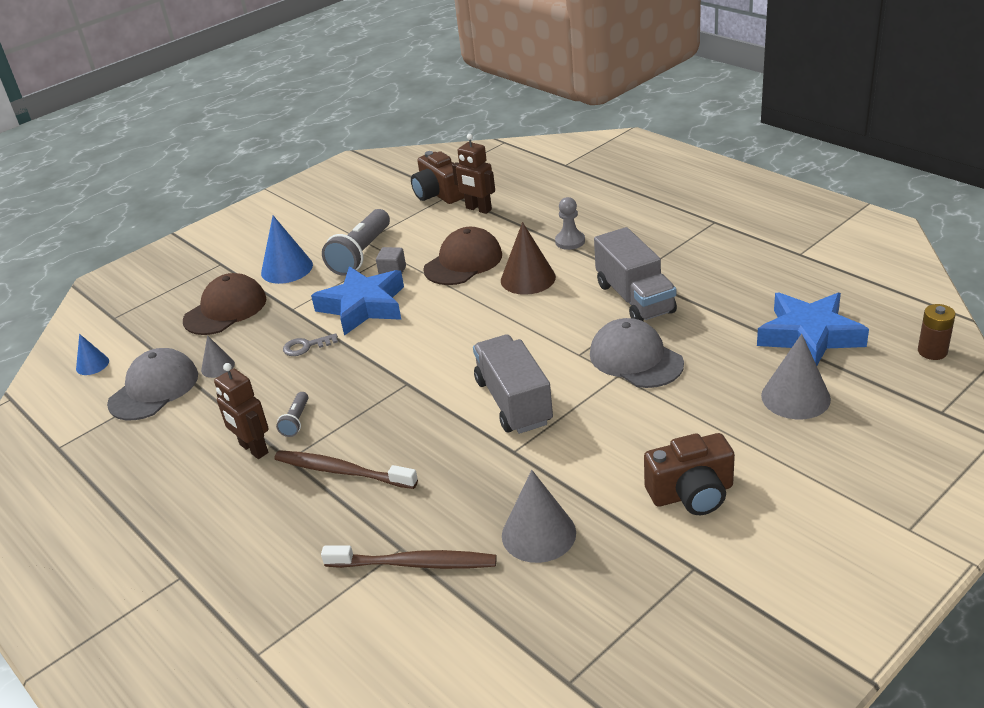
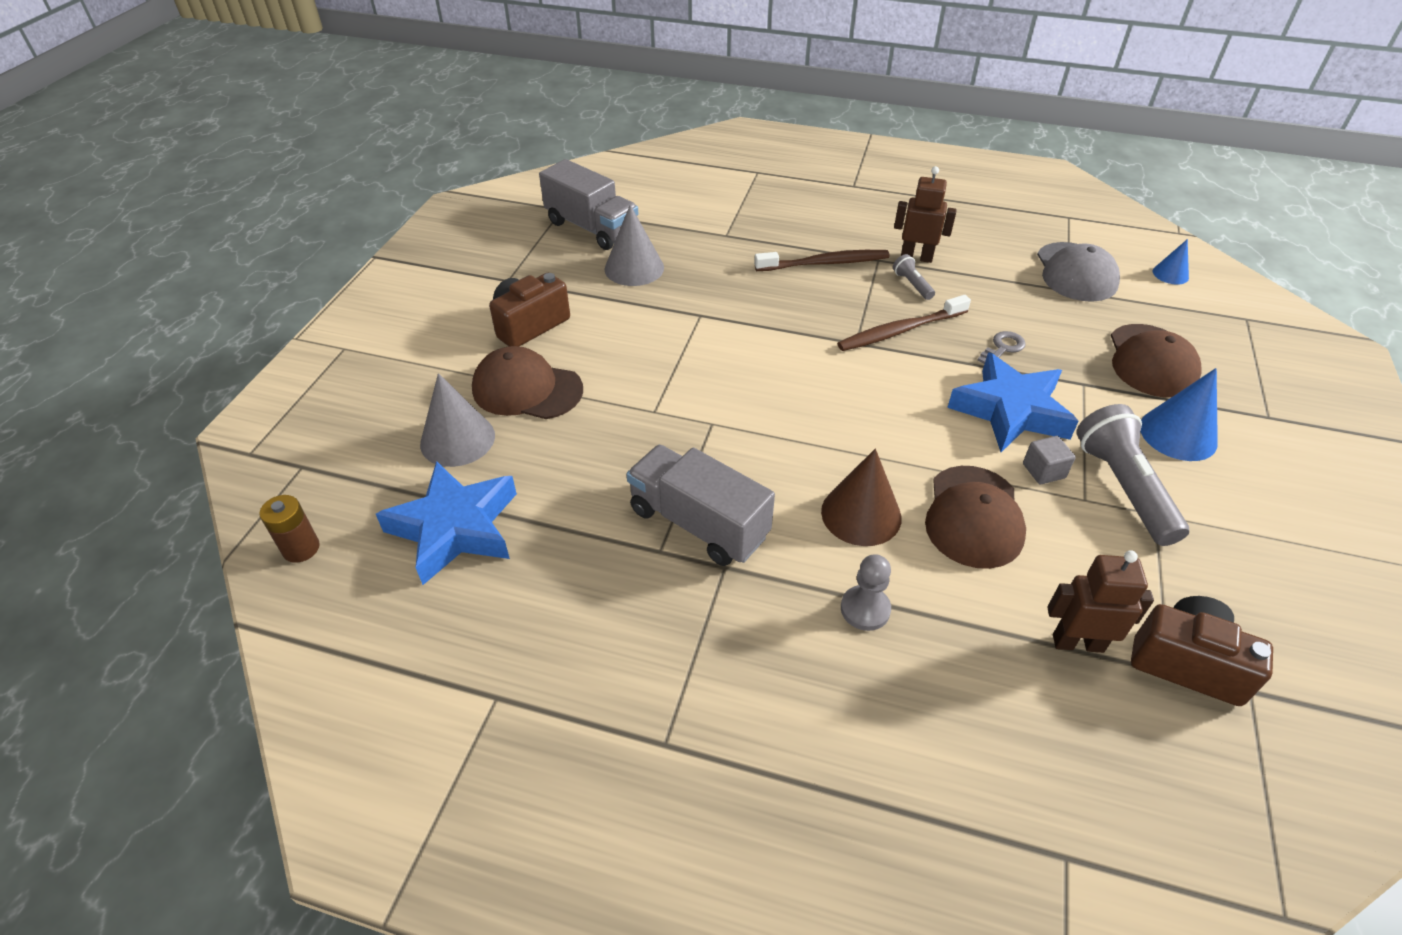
camera: 145 degrees right, 10 degrees up
(218, 367) = (1054, 305): grey cone -> none
(414, 564) = (707, 230): brown toothbrush -> brown toothbrush (900, 331)
(513, 402) = (737, 354): grey truck -> grey truck (592, 228)
(635, 359) = (646, 435): grey cap -> none
(719, 424) = (527, 389): none -> brown cap

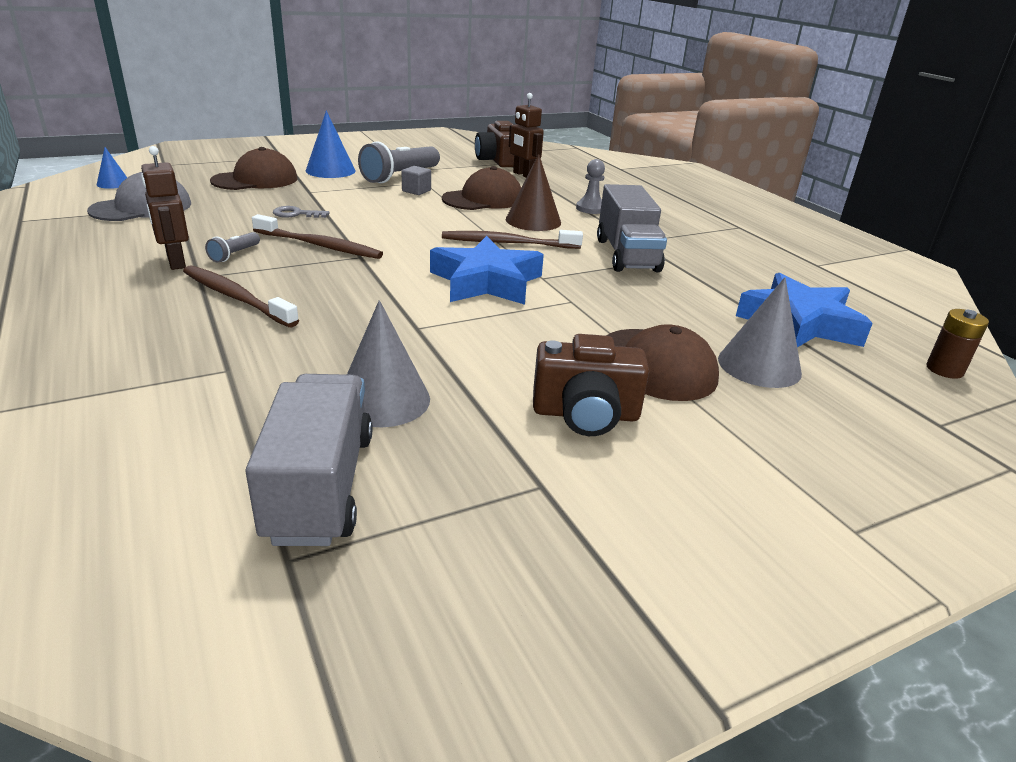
camera: 135 degrees left, 15 degrees down
(810, 449) = (507, 243): none -> brown toothbrush
(1010, 411) = (370, 203): blue star -> blue star (486, 281)

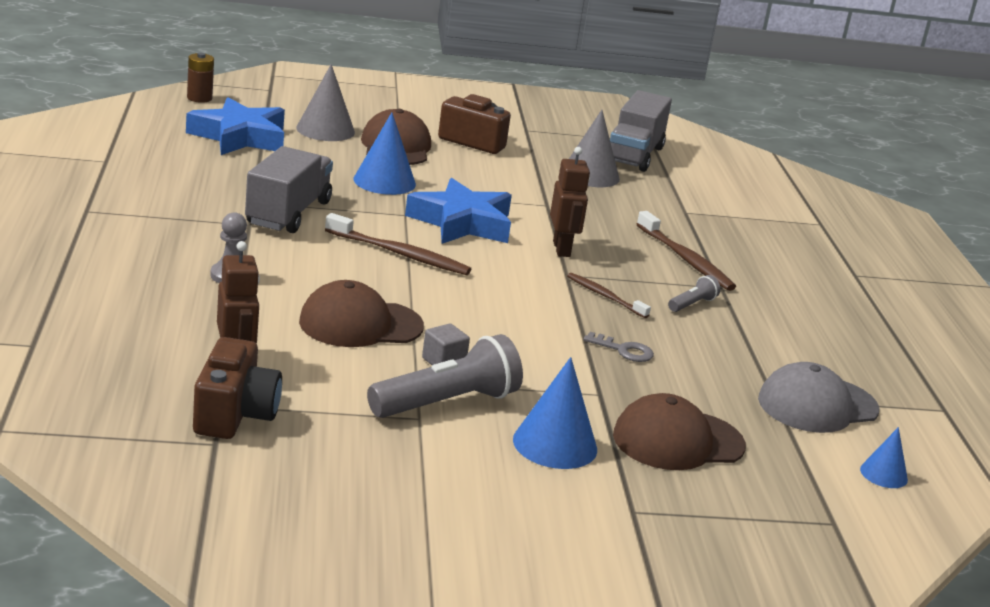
camera: 160 degrees left, 5 degrees down
(175, 262) = (747, 308): brown robot -> brown robot (562, 249)
(319, 246) = (605, 296): brown toothbrush -> brown toothbrush, size x0.63
(533, 221) = (334, 275): brown cone -> none
(603, 308) = (384, 181): none -> blue cone

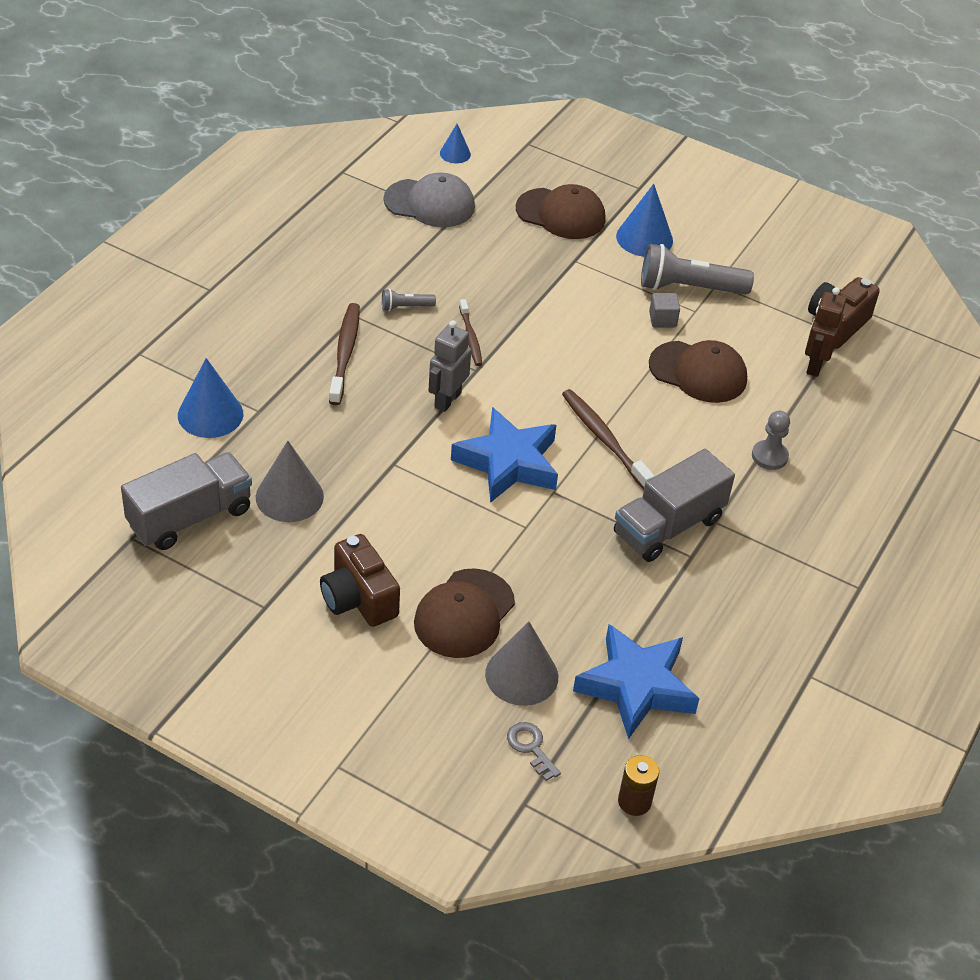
camera: 145 degrees left, 20 degrees up
(384, 181) = (531, 551): blue cone -> blue cone (210, 414)
(562, 249) = (447, 400): brown robot -> grey robot
(623, 350) = (516, 286): grey key -> grey key (531, 748)

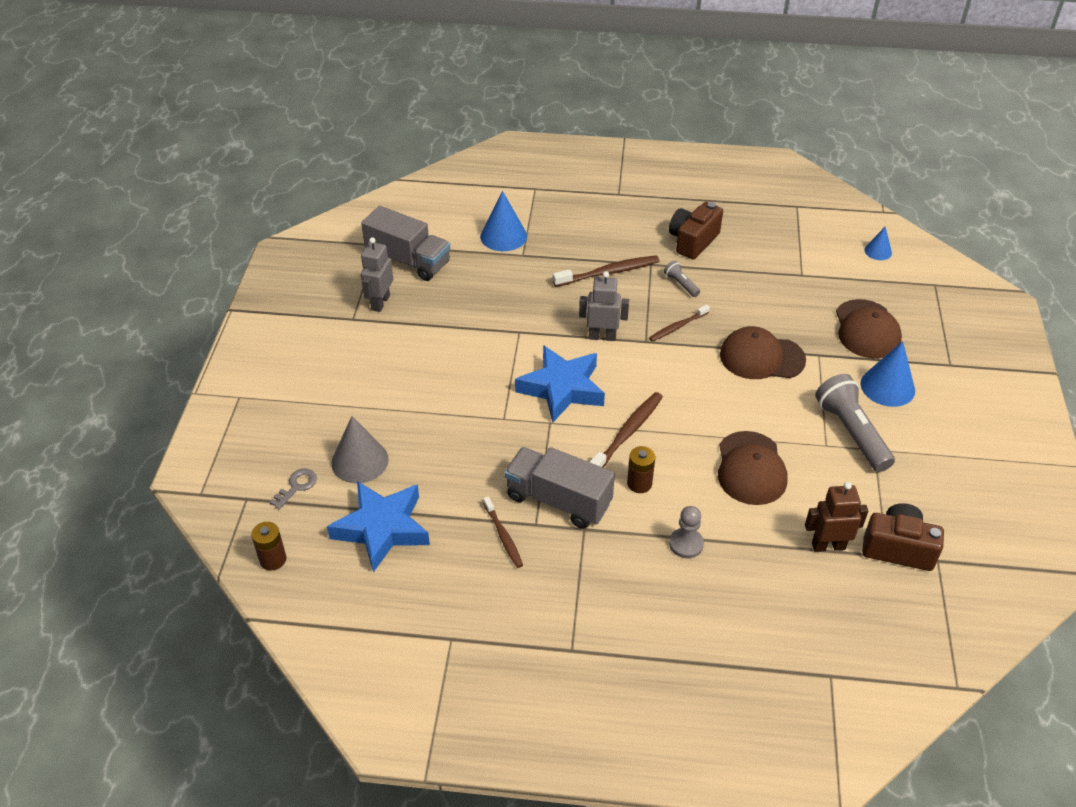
camera: 70 degrees right, 0 degrees up
(253, 570) = (380, 303): none -> grey robot
(289, 496) = (454, 295): grey cone -> none
(358, 598) = (384, 357): brown camera -> brown camera (693, 241)
(429, 203) = (806, 258): grey cap -> none
(464, 614) = (400, 413): brown cap -> brown cap (761, 357)
(662, 319) = (796, 427): grey cube -> none
(677, 457) = (639, 483): none -> brown battery
(695, 587) = (503, 536): none -> brown toothbrush

